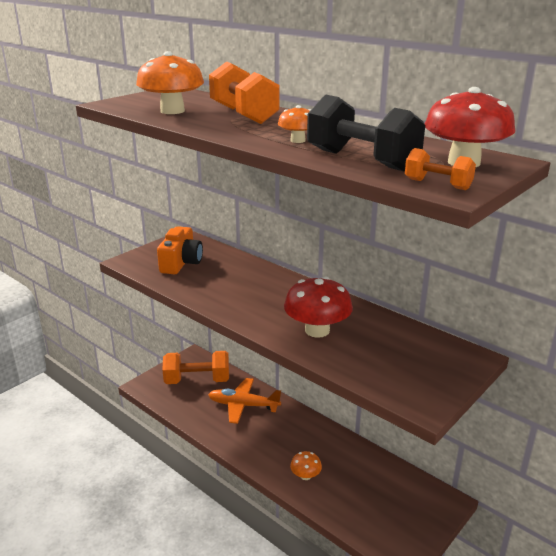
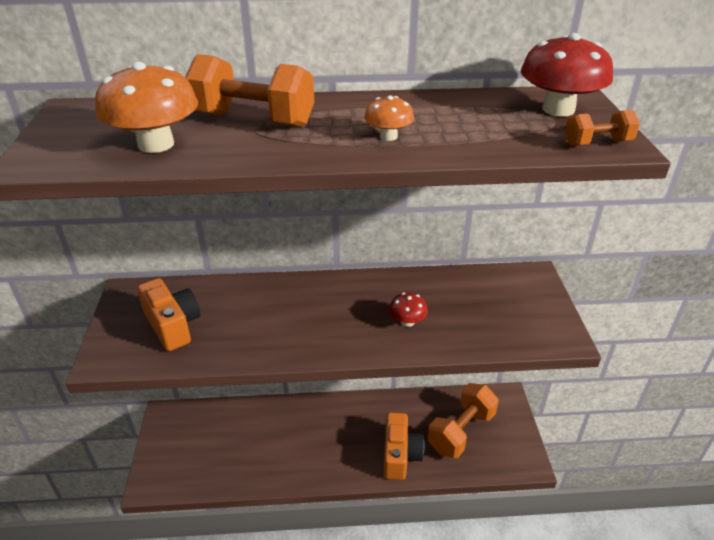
camera: 45 degrees left, 10 degrees up
(197, 380) = (201, 438): orange dumbbell -> orange dumbbell (461, 431)
(243, 405) = (276, 431): orange plane -> none
(305, 475) = (400, 455): orange mushroom -> orange camera
(317, 330) = (407, 321): red mushroom -> red mushroom, size x0.53
(362, 160) = (492, 139): black dumbbell -> none

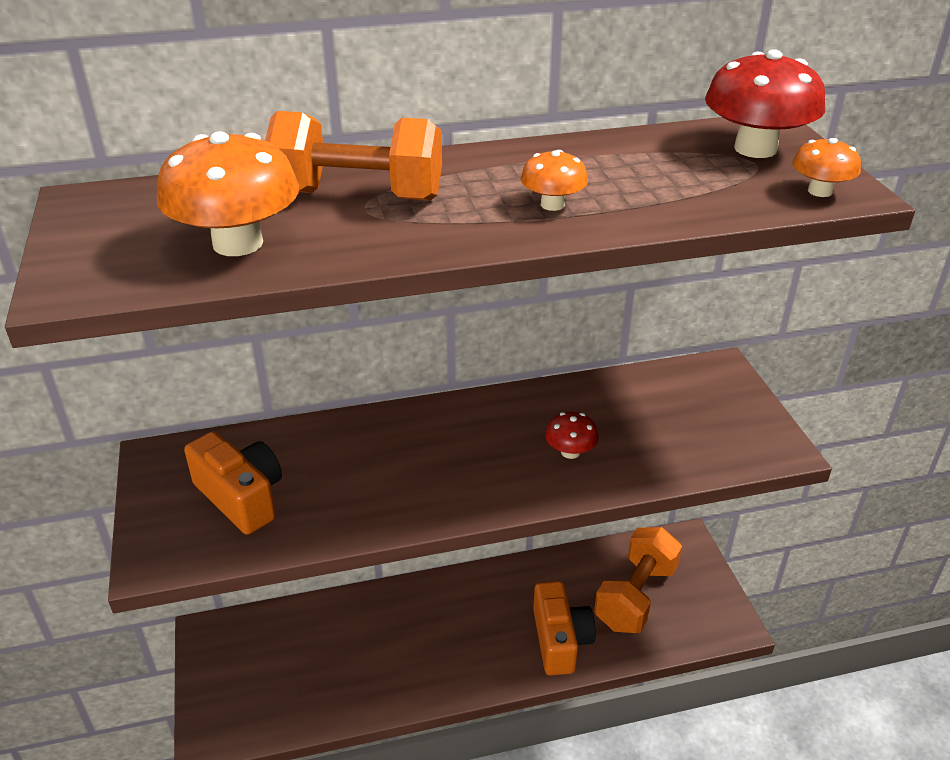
camera: 10 degrees left, 0 degrees up
(597, 143) = (820, 191): orange dumbbell -> orange mushroom

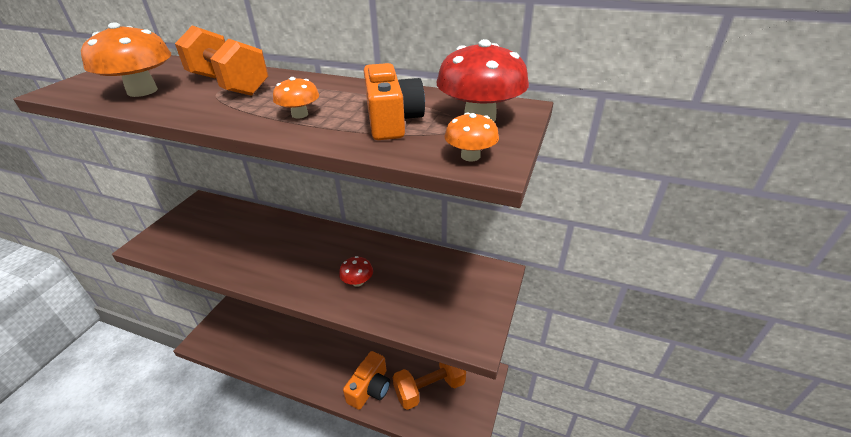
camera: 35 degrees right, 0 degrees up
(241, 497) = (203, 233): orange camera -> orange camera (392, 120)

